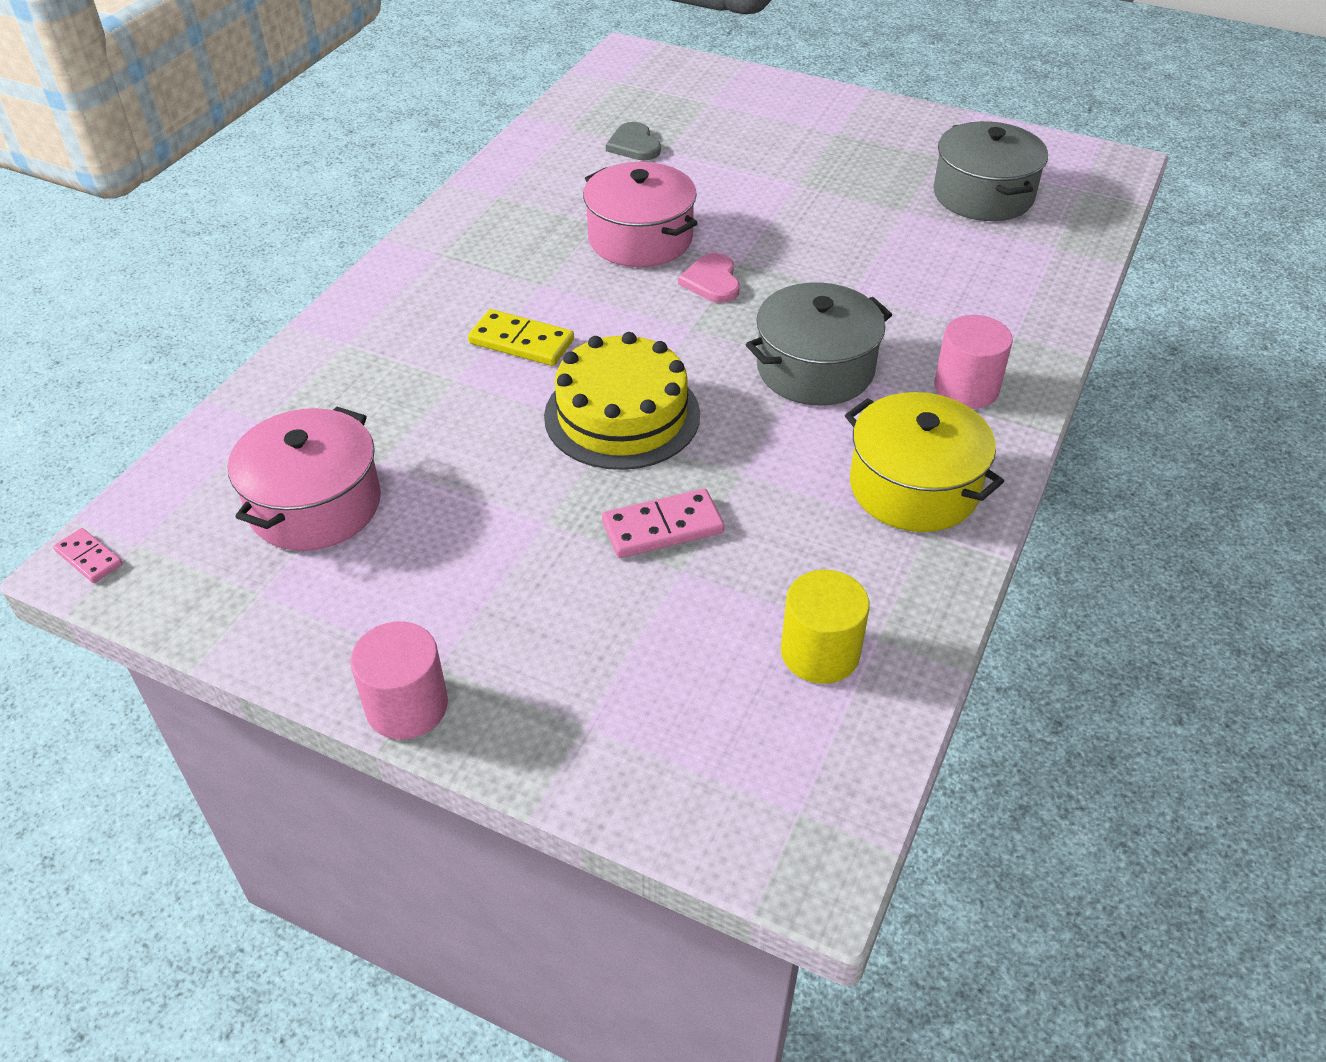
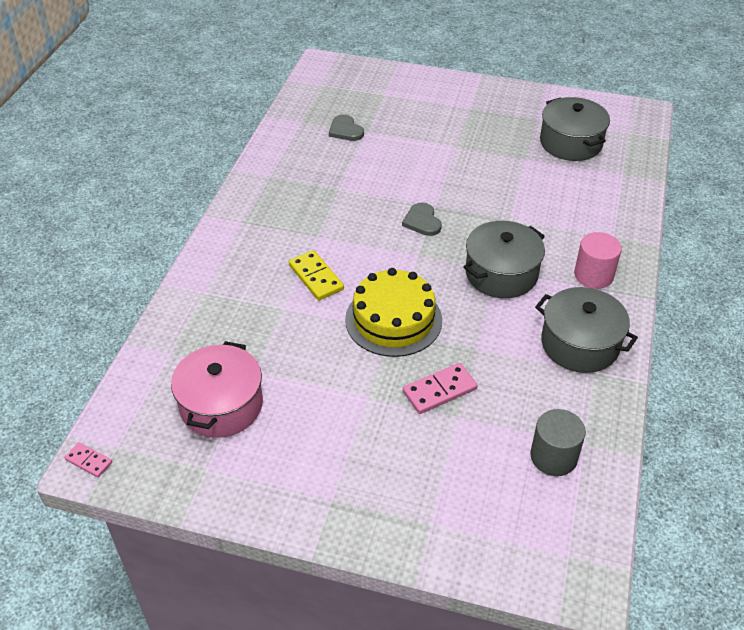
camera: 10 degrees left, 0 degrees up
(407, 706) = (321, 527): pink cylinder -> none
(521, 342) = (316, 277): yellow domino -> yellow domino turned 45 degrees clockwise
(640, 239) = (369, 197): pink pot -> none
(712, 281) = (422, 221): pink heart -> grey heart
(820, 652) = (553, 457): yellow cylinder -> grey cylinder
(914, 487) = (580, 344): yellow pot -> grey pot

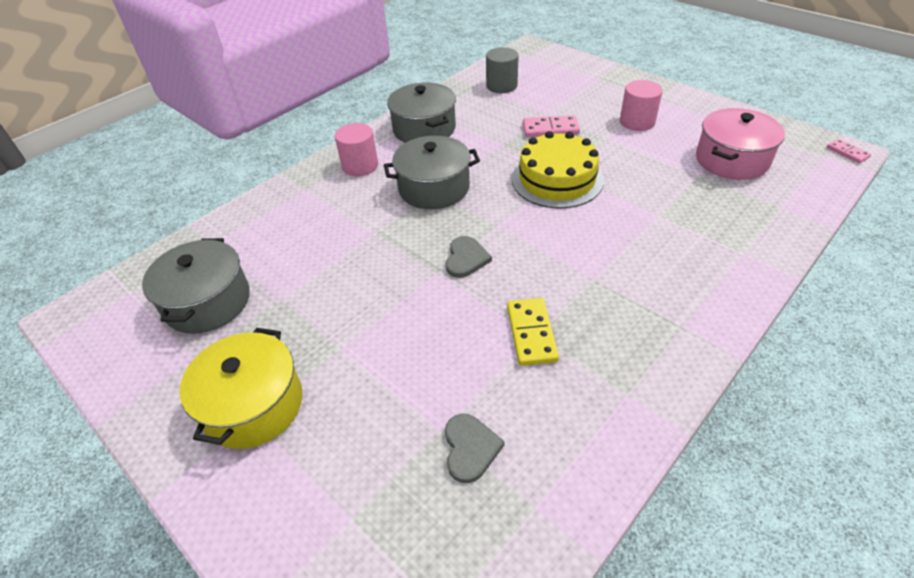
camera: 150 degrees left, 0 degrees up
(316, 277) = (614, 234): yellow domino -> yellow domino (531, 333)
(343, 438) = (637, 122): none -> pink cylinder
(476, 112) = (253, 405): none -> yellow pot

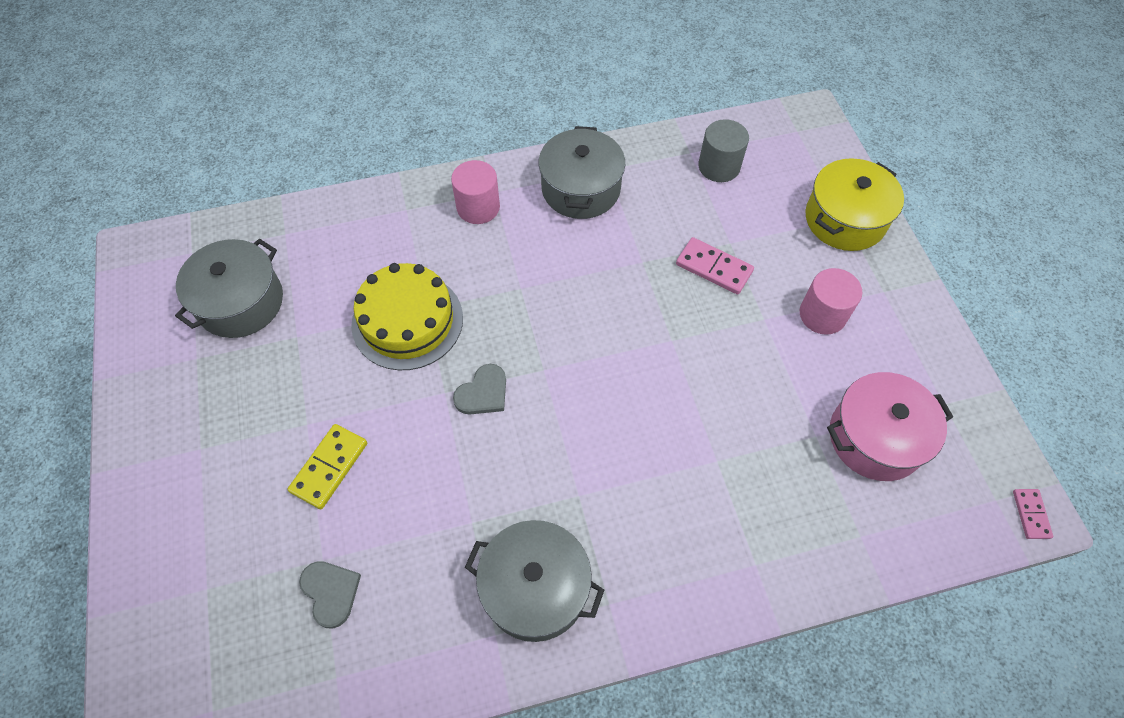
camera: 30 degrees right, 15 degrees up
(253, 405) = (207, 436): yellow pot -> yellow pot (845, 219)
(434, 188) = (525, 282): grey pot -> grey pot (535, 588)
(470, 448) = (331, 592): grey heart -> grey heart turned 60 degrees counterclockwise
(531, 333) = (469, 516): yellow domino -> yellow domino (329, 467)
(557, 179) = (656, 346): yellow cake -> yellow cake (407, 321)

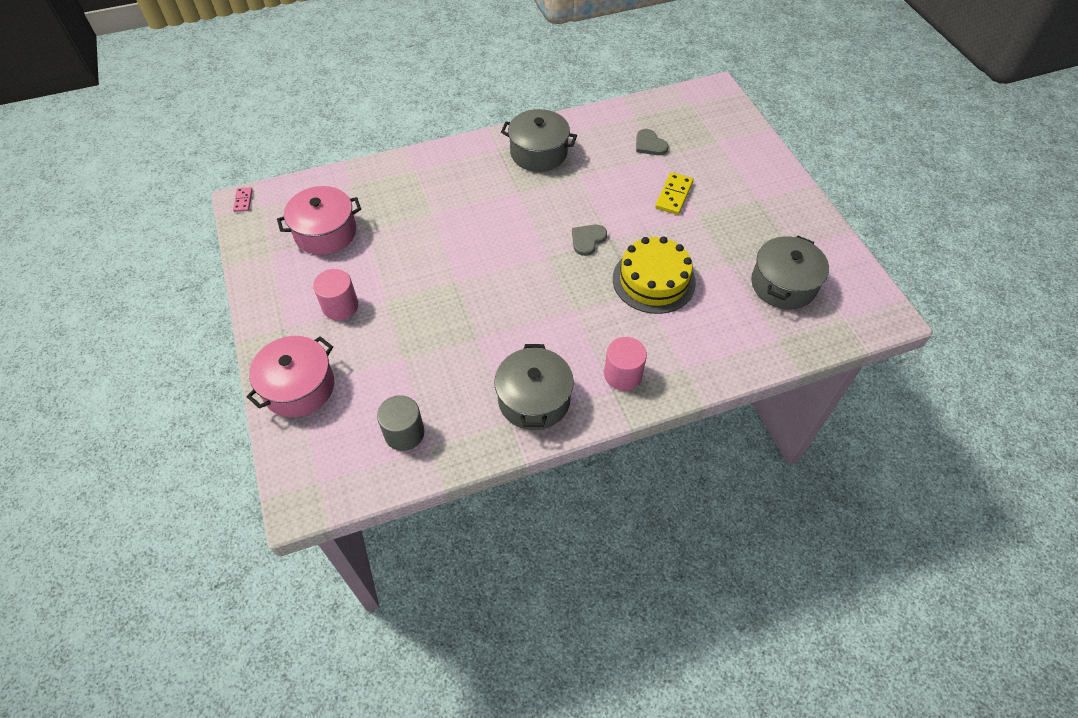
camera: 175 degrees right, 5 degrees down
(713, 268) = (420, 336): pink domino -> none
(845, 219) = (299, 387): yellow pot -> pink pot

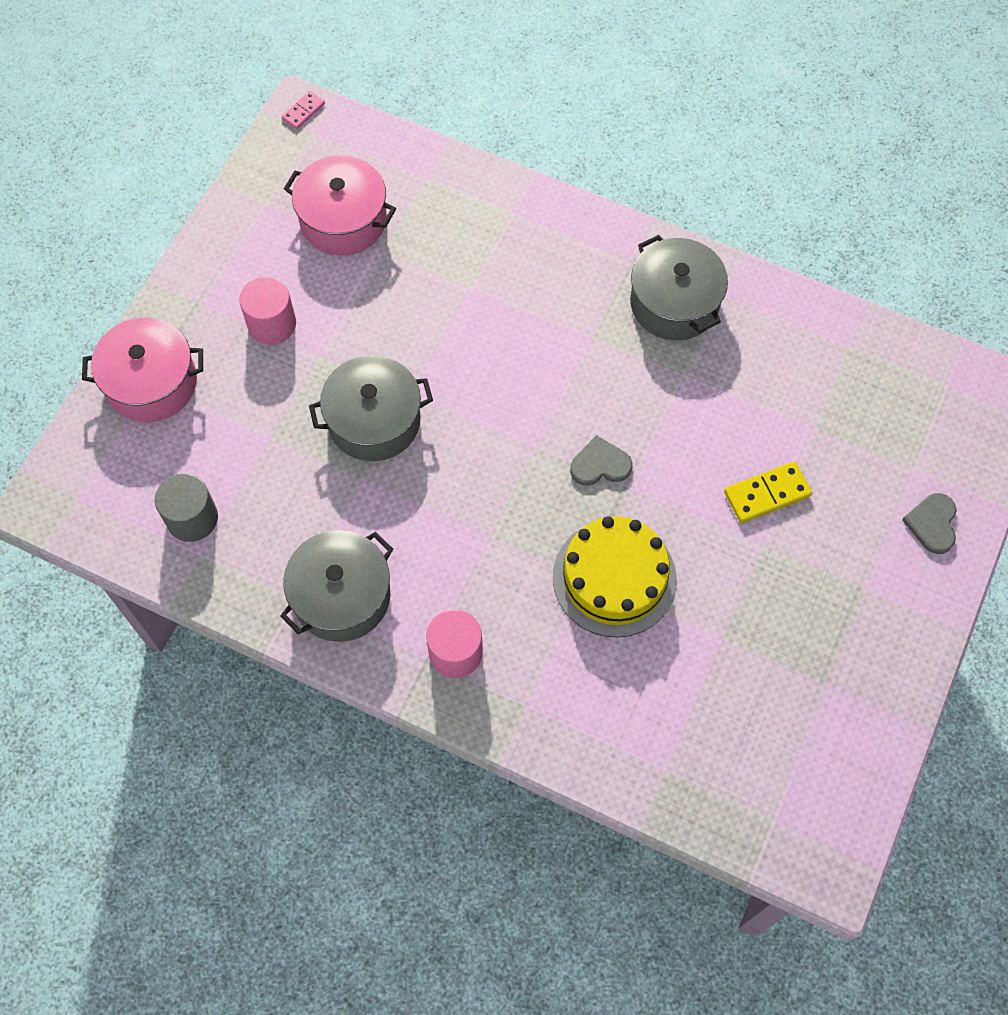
camera: 45 degrees right, 10 degrees up
(649, 144) = (821, 401): grey heart -> grey heart (932, 524)
(783, 284) = (755, 717): grey pot -> grey pot (374, 421)

